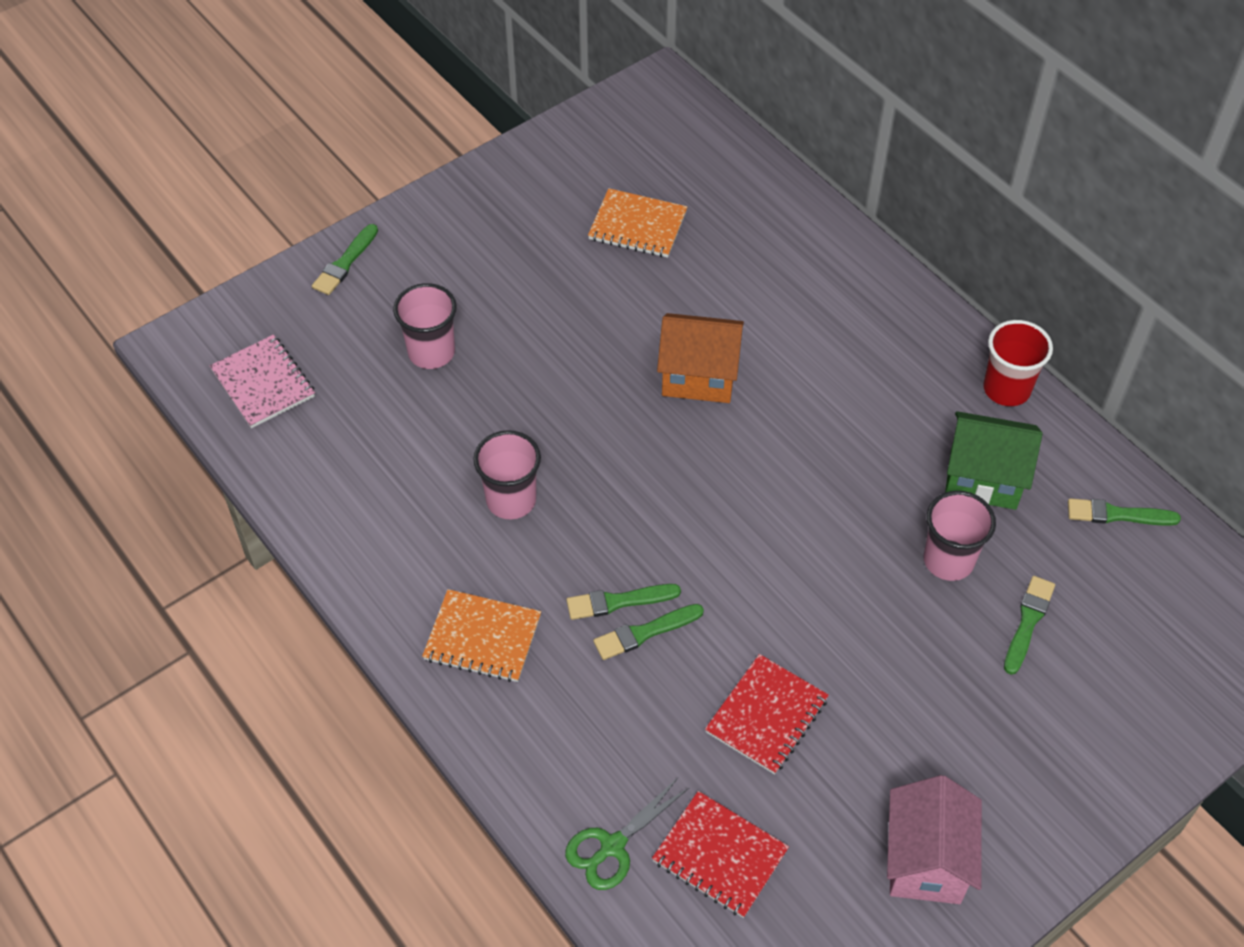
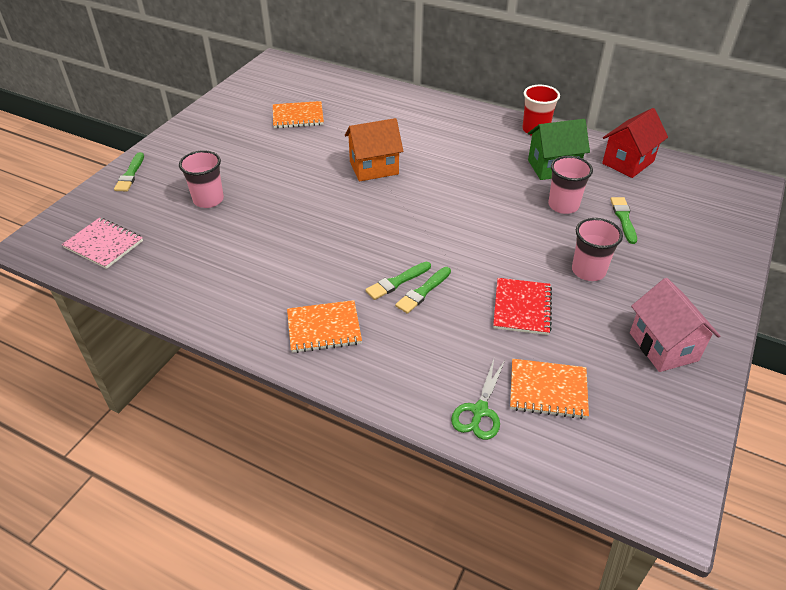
camera: 25 degrees left, 10 degrees down
(511, 500) = (300, 254): pink cup -> pink cup (588, 271)
(719, 856) = (548, 390): red notebook -> orange notebook
(1117, 514) = (628, 162): green brush -> red house

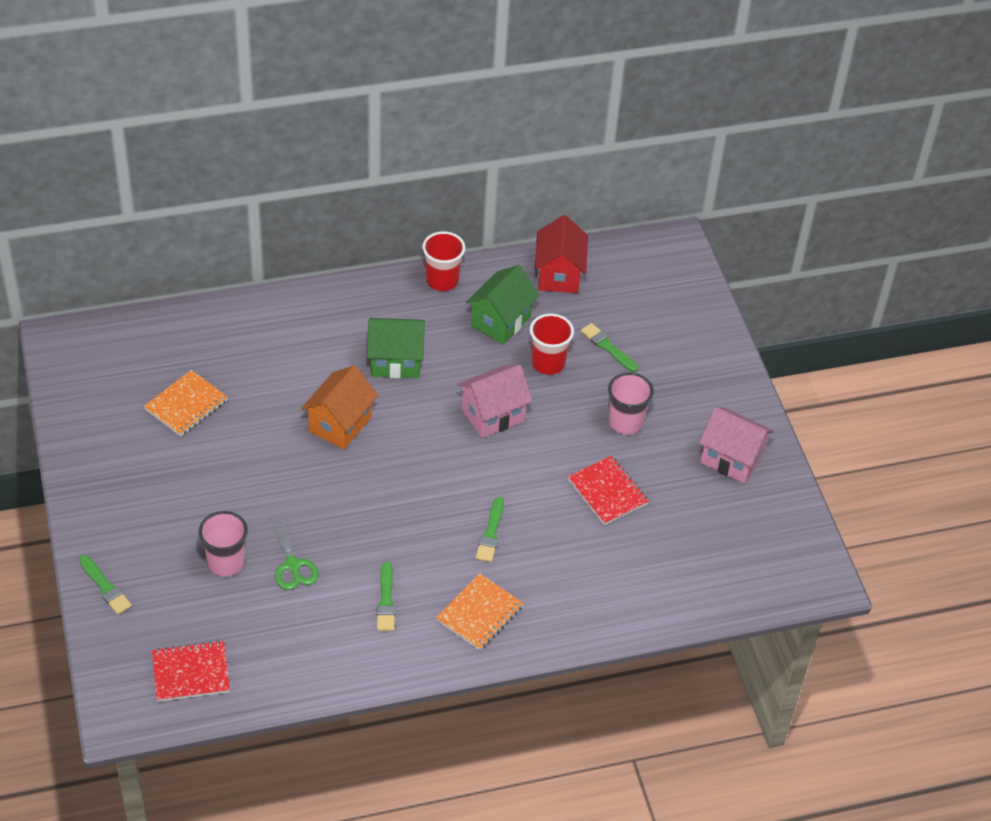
camera: 45 degrees left, 5 degrees up
(104, 244) = (191, 673): pink notebook -> red notebook
(423, 292) = (520, 528): green brush -> green brush (386, 601)
(452, 155) = (395, 362): none -> green house
(479, 411) = (656, 599): green scissors -> green scissors (292, 565)
(485, 214) = (493, 415): none -> pink house
(548, 390) = (686, 550): orange notebook -> none
(563, 205) = (548, 363): pink cup -> red cup

